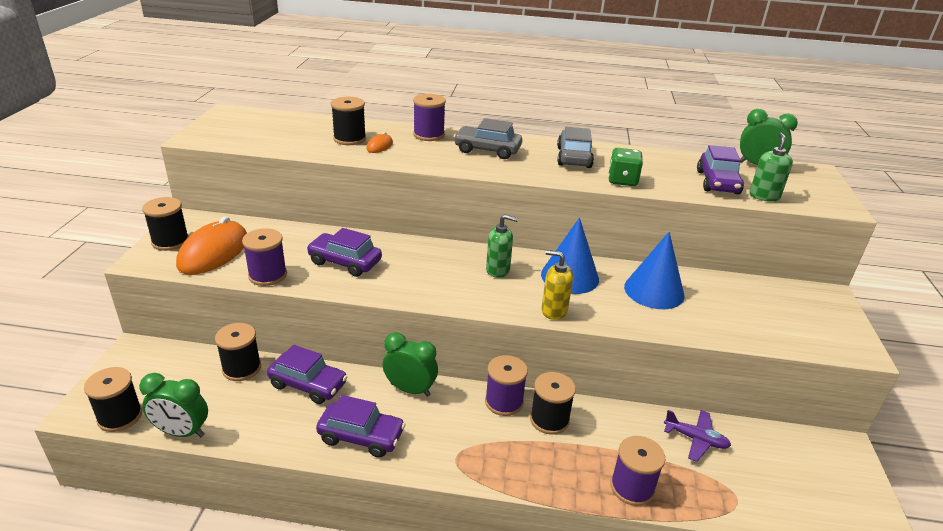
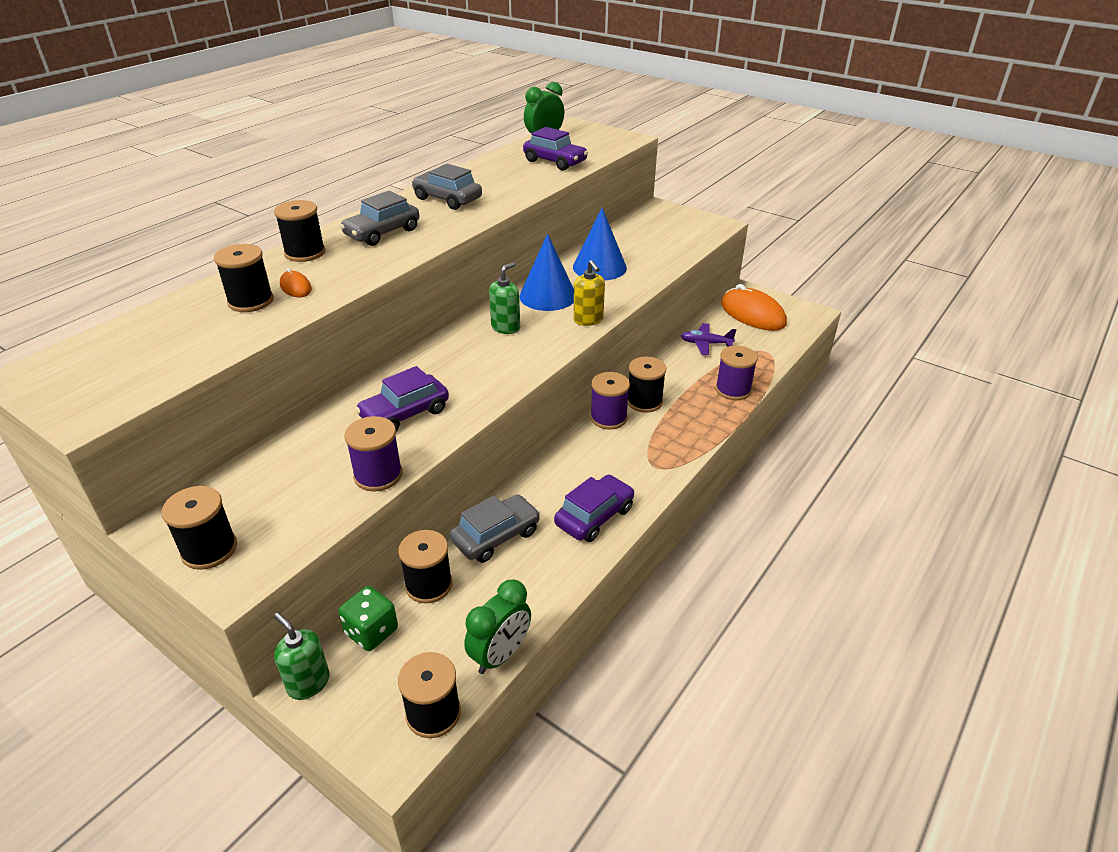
camera: 60 degrees left, 5 degrees up
(214, 252) = (281, 512): orange mouse -> orange mouse (752, 314)
(308, 384) = (496, 536): purple car -> grey car
(410, 389) = (554, 467): green clock -> none
(429, 135) = (305, 253): purple spool -> black spool
(554, 311) = (588, 320): yellow soap dispenser -> yellow soap dispenser turned 75 degrees counterclockwise
(622, 180) = (513, 194): green dice -> green dice (371, 631)
(695, 439) = (706, 344): purple plane -> purple plane turned 135 degrees counterclockwise
(764, 196) = (592, 155): green soap dispenser -> green soap dispenser (308, 683)

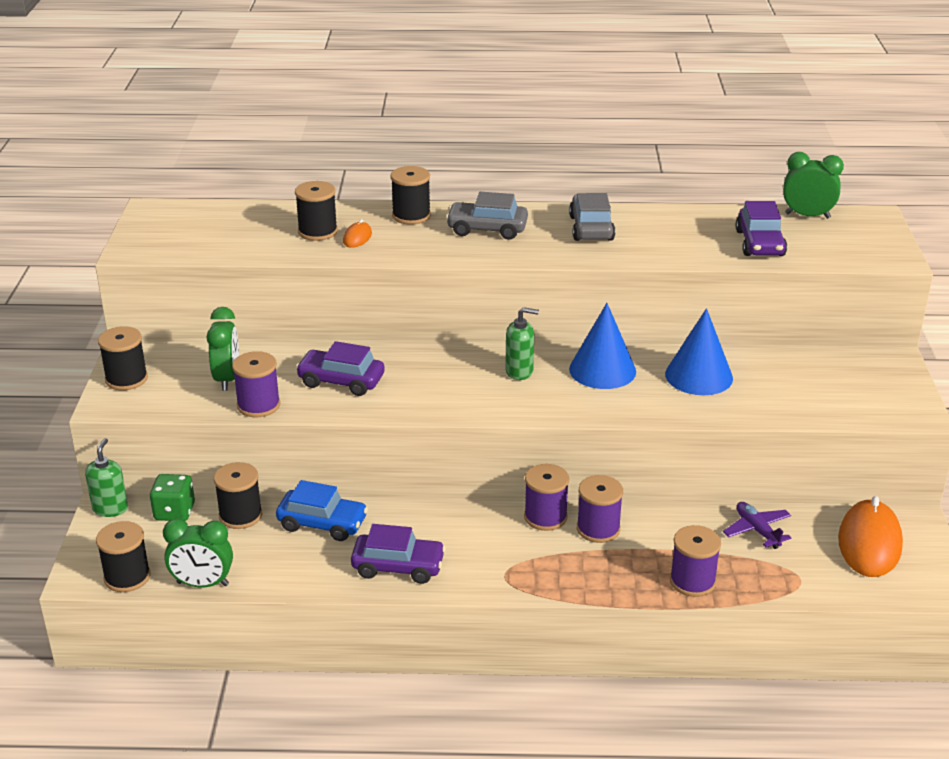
camera: 55 degrees right, 5 degrees down
(309, 478) = (227, 379): none -> green clock
(496, 536) = (322, 523): grey car -> blue car
(588, 320) = (590, 409): yellow soap dispenser -> none
(644, 402) = (598, 529): black spool -> purple spool

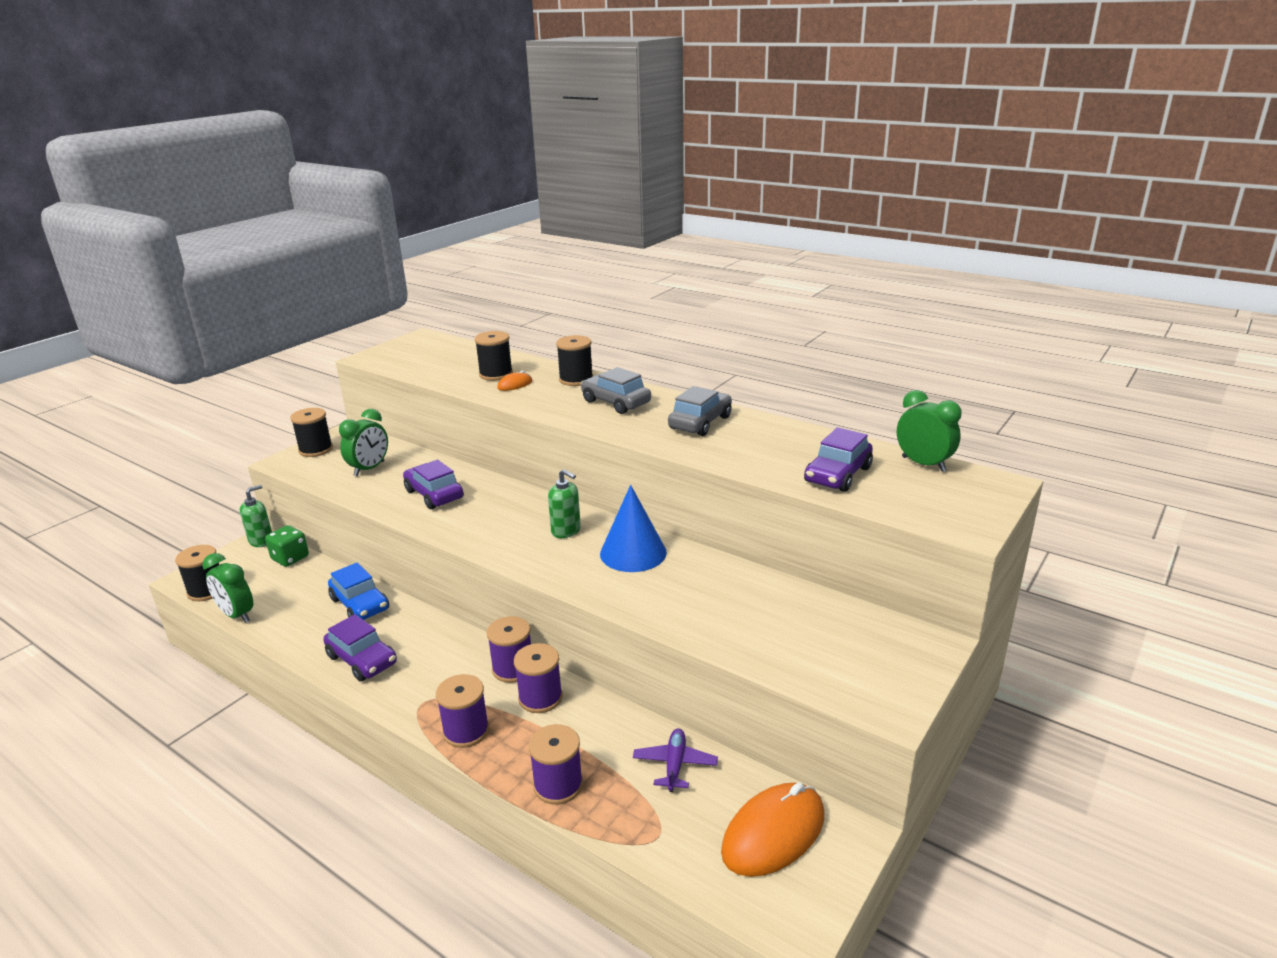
camera: 35 degrees right, 5 degrees down
(240, 515) = (322, 577): black spool -> none
(258, 405) = (360, 493): purple spool -> purple spool (466, 731)
(699, 376) = (709, 587): blue cone -> none

